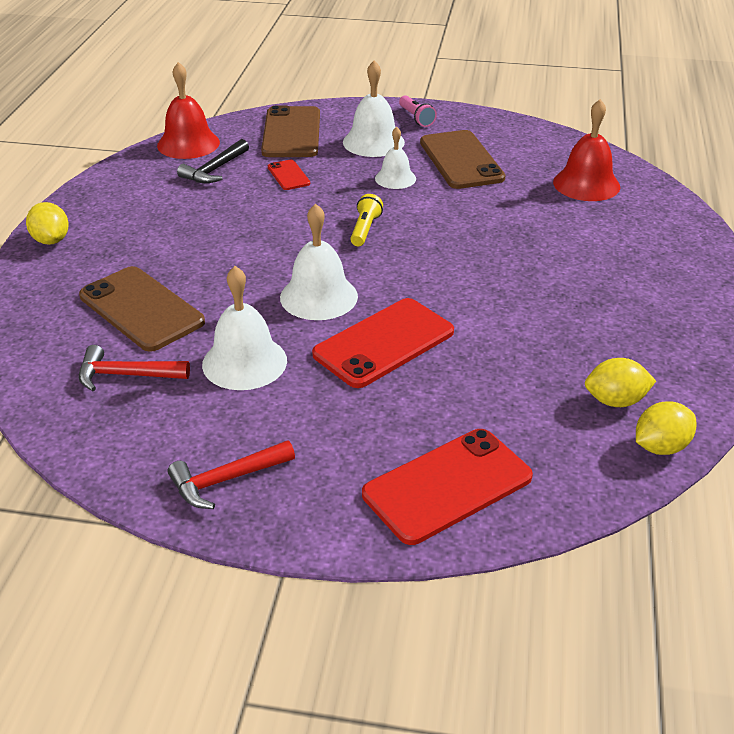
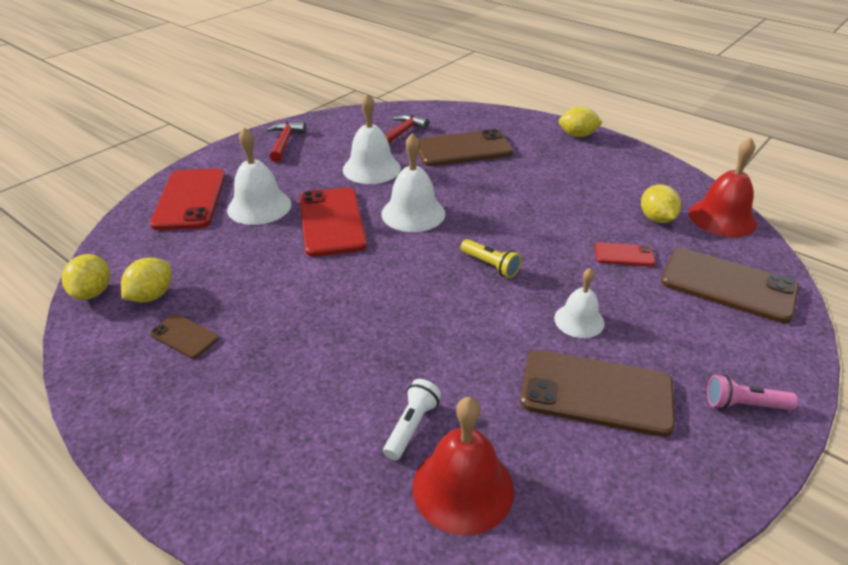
camera: 120 degrees right, 0 degrees up
(214, 170) = (656, 219): black hammer -> yellow lemon
(373, 142) = (680, 337): white bell -> white bell (259, 206)
(569, 212) = (411, 426): none -> white flashlight
(628, 348) = (184, 336): none -> brown phone

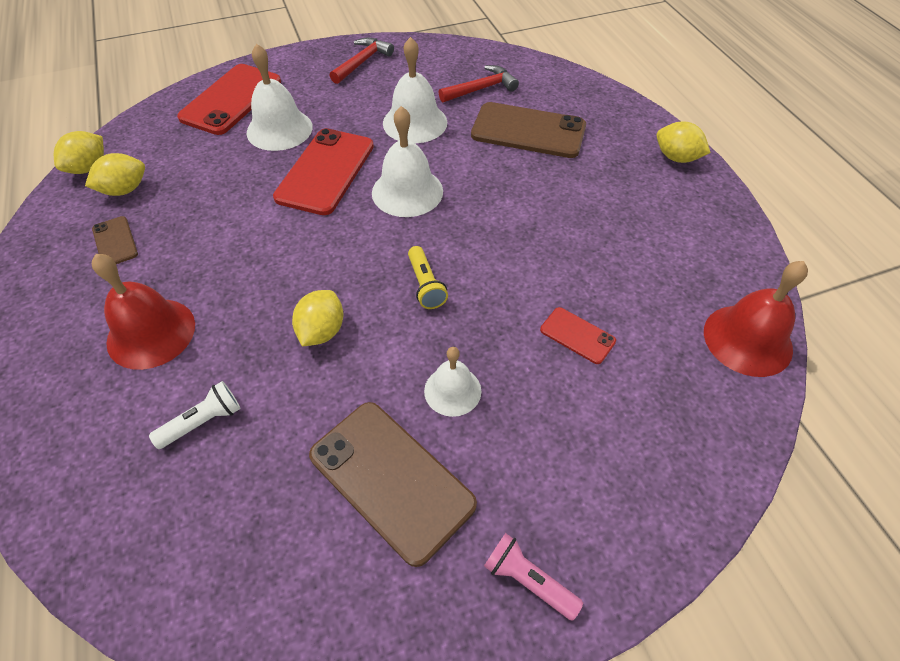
camera: 30 degrees right, 15 degrees up
(463, 487) = (188, 506): red bell -> red bell (151, 333)
(656, 219) = (662, 306): yellow lemon -> yellow lemon (322, 331)
(728, 285) = (661, 430): brown phone -> none

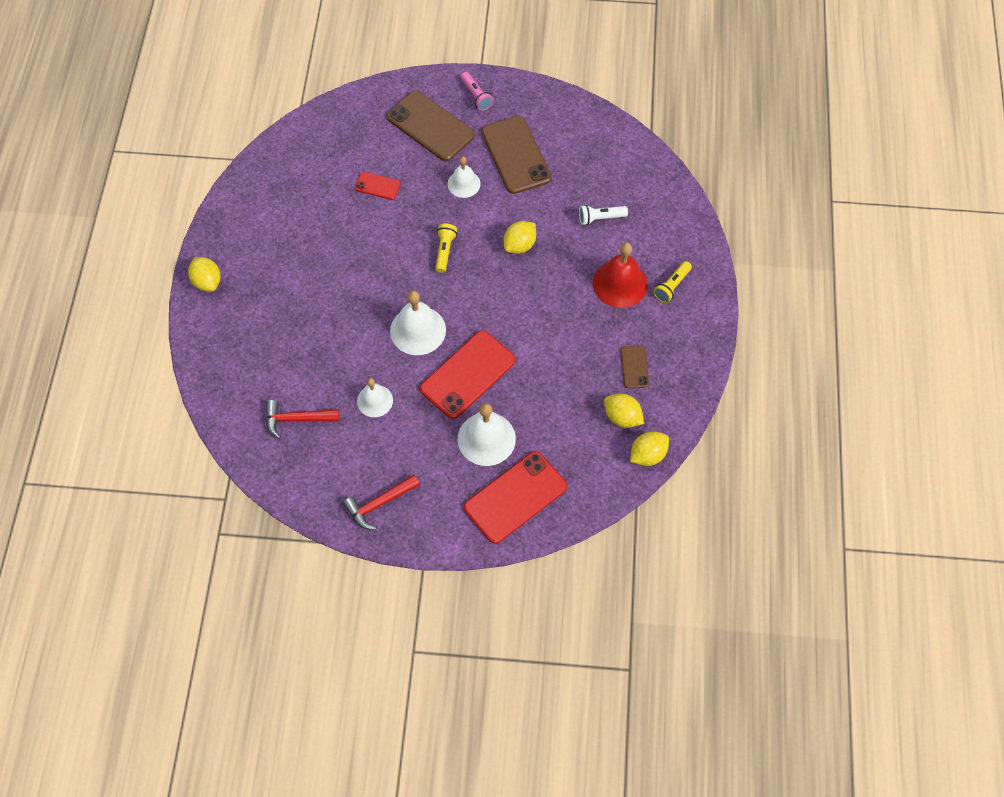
camera: 155 degrees left, 10 degrees up
(65, 358) = (672, 286): none -> yellow flashlight
(124, 190) = (622, 417): yellow lemon -> yellow lemon turned 45 degrees clockwise
(415, 122) = (375, 400): white bell -> white bell, size x0.63
(528, 131) = (293, 353): brown phone -> brown phone (430, 126)
(577, 335) = (377, 186): red phone -> red phone turned 45 degrees counterclockwise
(747, 340) = (288, 147): red bell -> none

